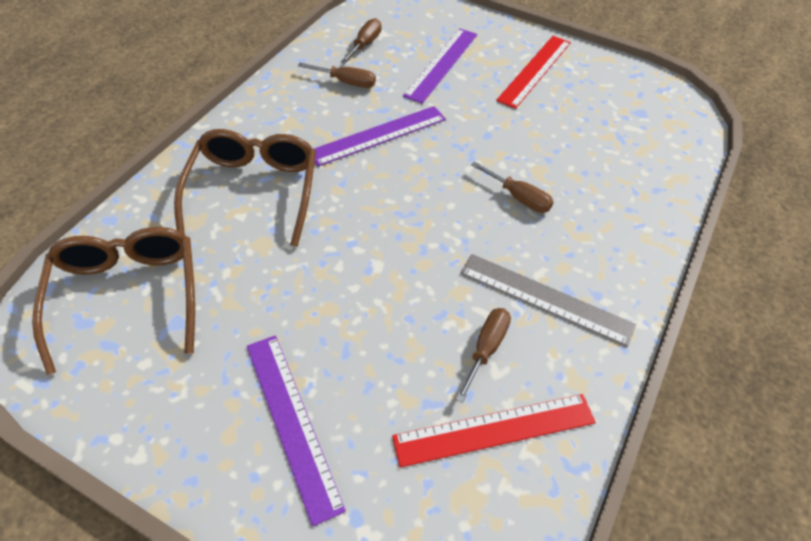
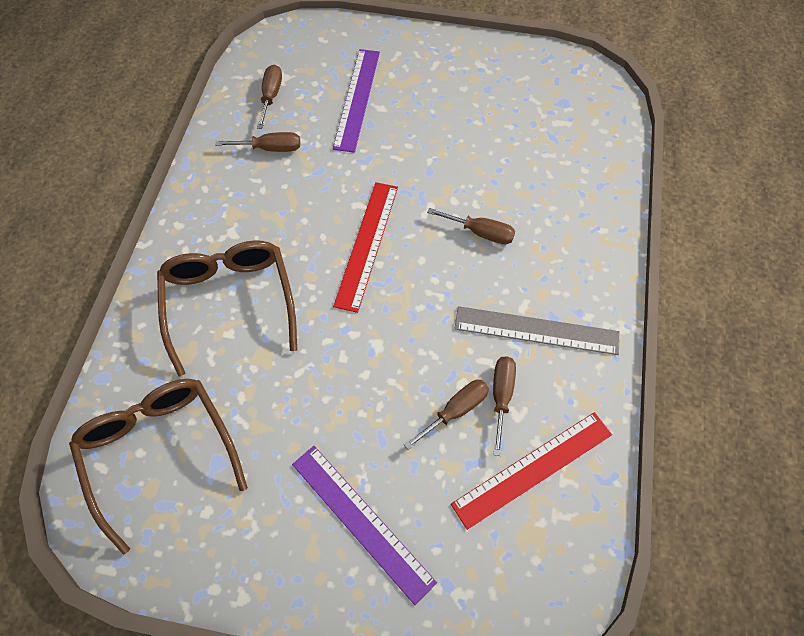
camera: 15 degrees left, 10 degrees up
(378, 135) = (325, 202): purple ruler -> none
(432, 348) = (456, 411): none -> brown screwdriver
(534, 70) = (450, 81): red ruler -> red ruler (366, 244)

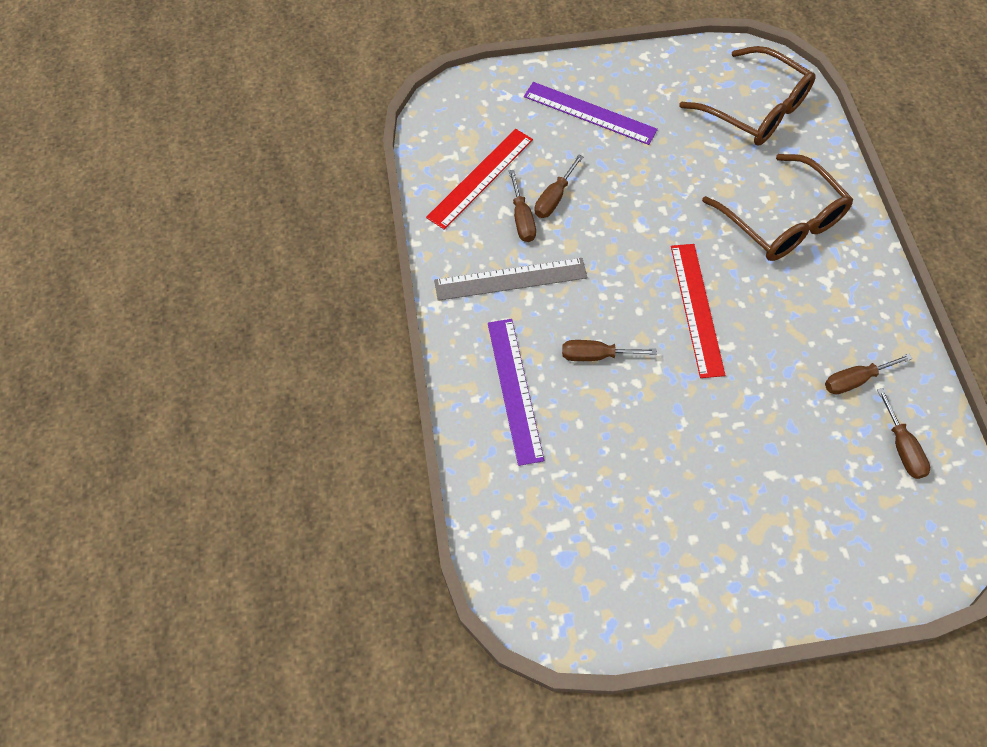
camera: 160 degrees right, 0 degrees up
(357, 99) = (805, 477): purple ruler -> purple ruler (514, 389)

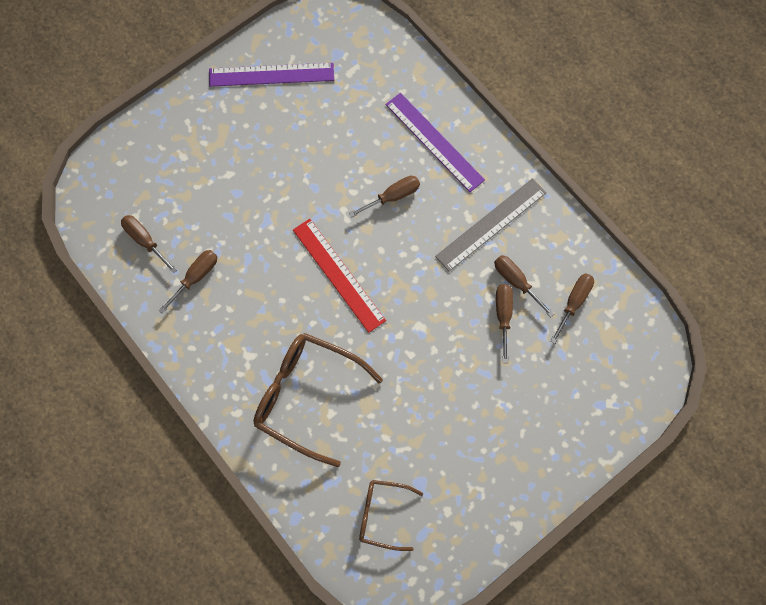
camera: 150 degrees right, 10 degrees up
(480, 178) = (574, 302): red ruler -> brown screwdriver
(590, 113) = (527, 424): purple ruler -> purple ruler (271, 75)
(755, 109) = (382, 515): brown glasses -> brown glasses, size x0.57

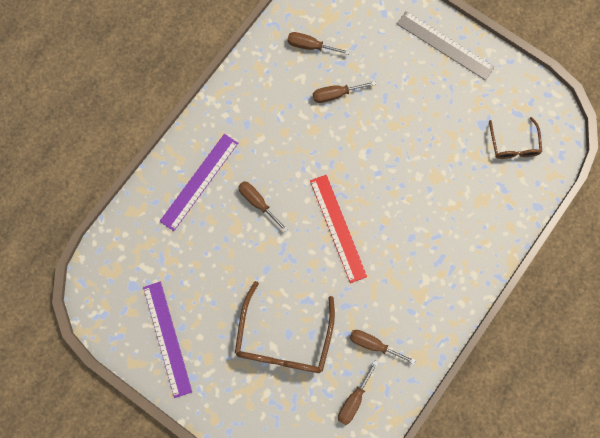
camera: 105 degrees left, 5 degrees up
(306, 396) = (444, 224): brown glasses -> brown glasses (283, 339)
(338, 275) = (338, 228): red ruler -> red ruler turned 60 degrees counterclockwise
(491, 224) = (261, 120): grey ruler -> grey ruler (445, 45)
(516, 282) = (305, 91): brown screwdriver -> none

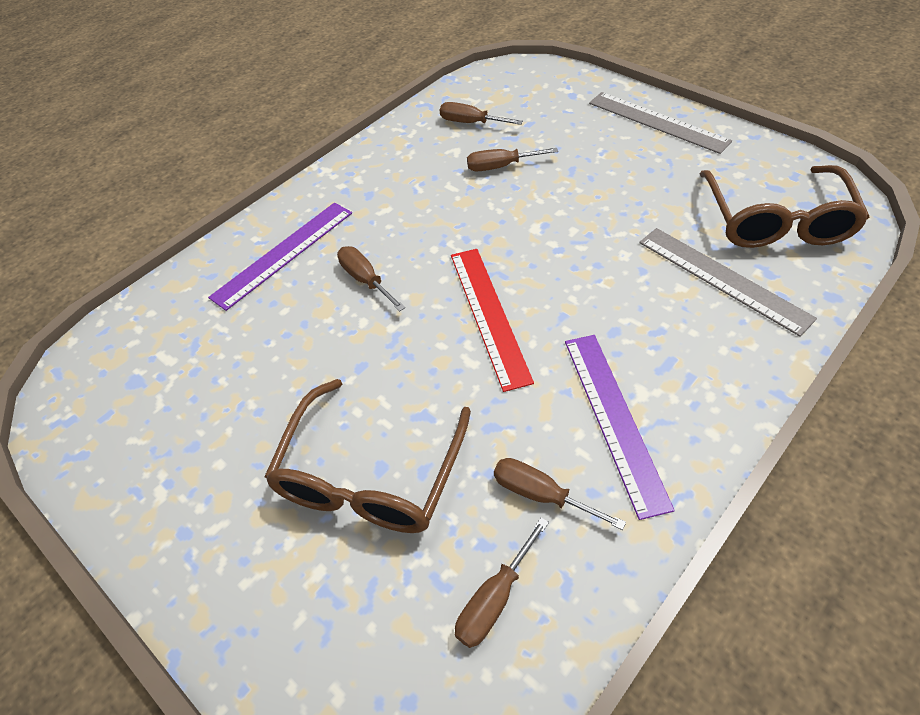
camera: 10 degrees right, 25 degrees down
(167, 338) = (161, 463): purple ruler -> purple ruler (614, 419)
(476, 195) = (722, 279): none -> grey ruler
(513, 145) = (776, 221): brown glasses -> brown glasses, size x1.77

